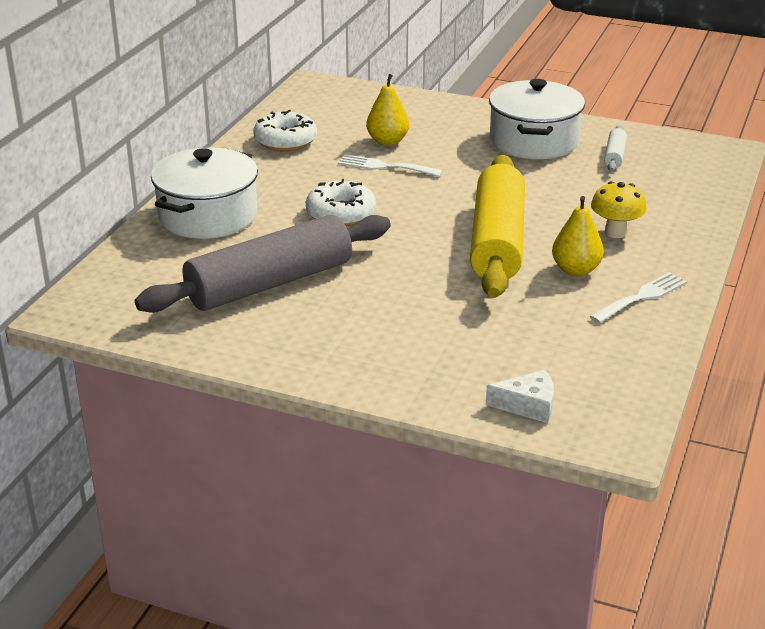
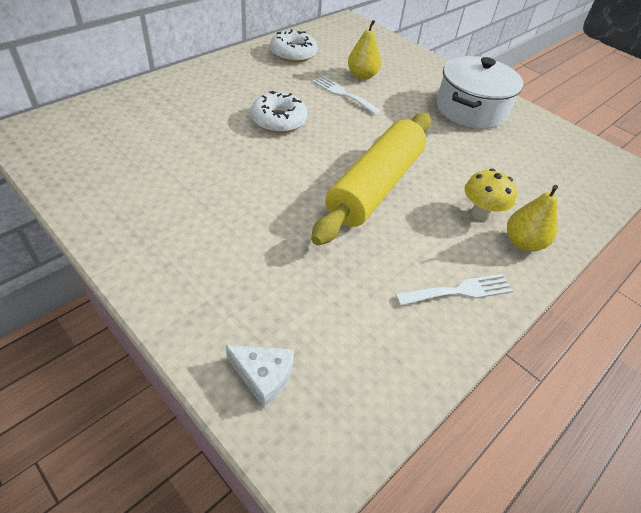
camera: 20 degrees right, 15 degrees up
(208, 216) = (188, 91): white pot -> none
(270, 284) = (174, 160): grey rolling pin -> none
(575, 270) = (420, 238): yellow pear -> yellow pear (523, 243)
(615, 155) = (528, 142): white rolling pin -> none

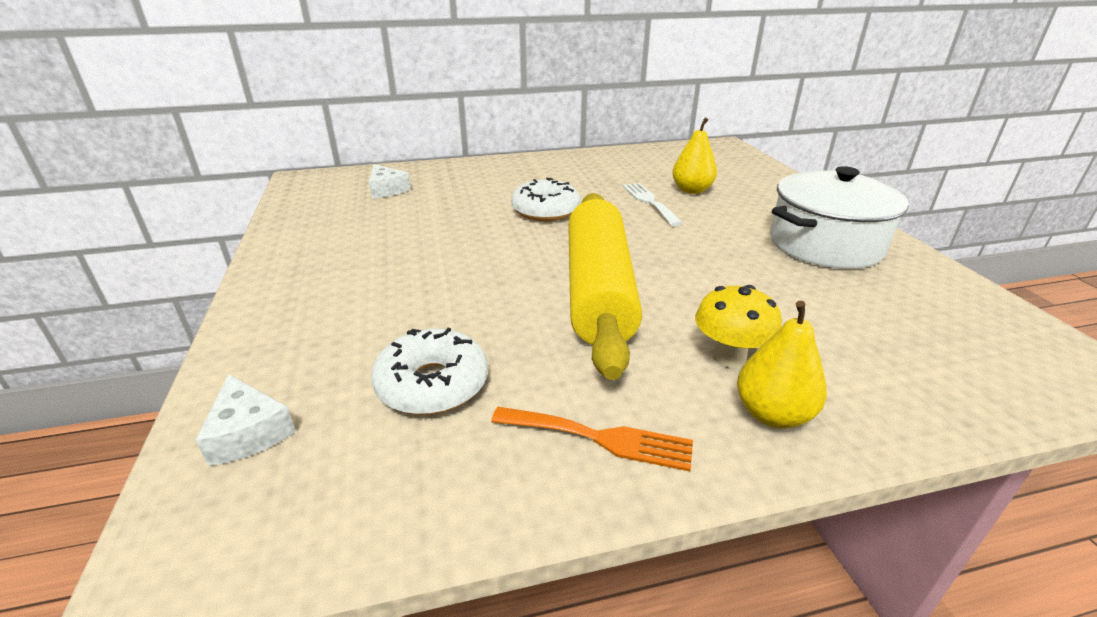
camera: 35 degrees right, 15 degrees down
(122, 127) = (387, 189): none -> white cheese
(293, 54) = (625, 162): white donut -> white donut (432, 384)
(375, 186) = (597, 290): yellow rolling pin -> yellow rolling pin turned 60 degrees counterclockwise
(459, 291) = (600, 438): white fork -> orange fork

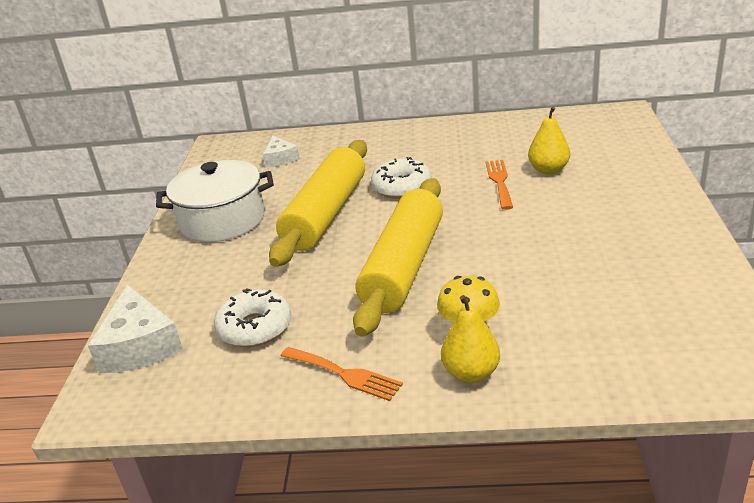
camera: 20 degrees right, 0 degrees up
(248, 432) = (140, 346): white cheese -> white cheese, size x1.65
(470, 241) = (326, 214): none -> yellow rolling pin
(649, 202) = (499, 182): white fork -> orange fork
(825, 244) = (631, 237): white pot -> white pot (222, 220)

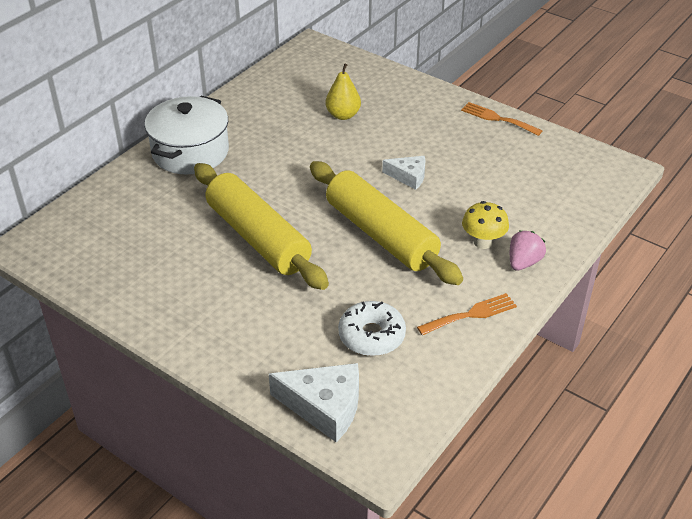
camera: 60 degrees left, 10 degrees up
(222, 220) = (186, 296): white pot -> white pot (190, 152)
(280, 159) = (121, 221): white cheese -> white cheese (408, 176)
(402, 187) = (271, 184): white donut -> none
(471, 373) = (523, 262): yellow pear -> pink strawberry
(499, 182) = (328, 141): orange fork -> orange fork (497, 118)

